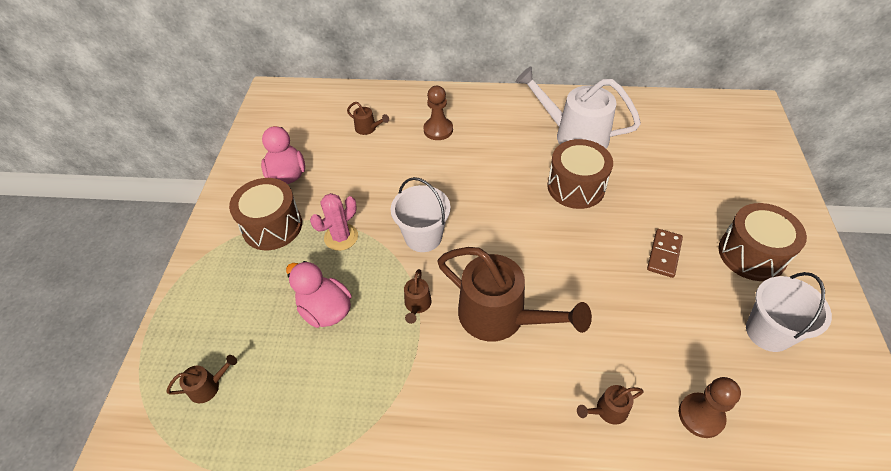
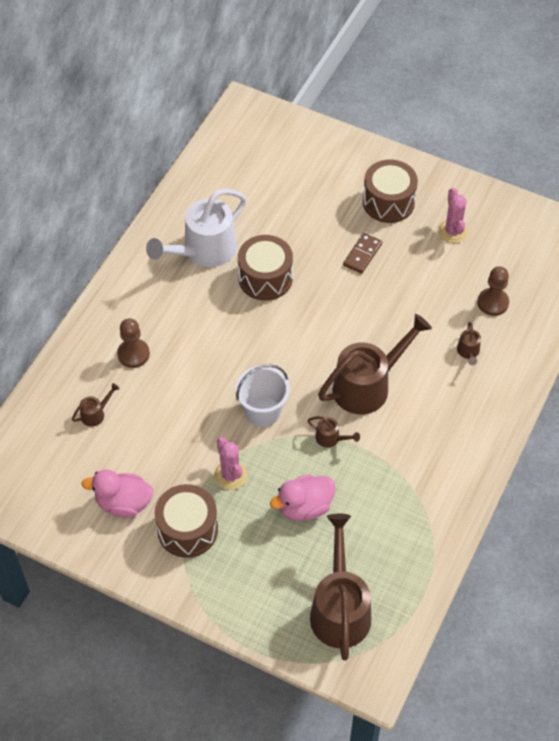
camera: 70 degrees left, 5 degrees up
(209, 386) = (339, 608): brown watering can -> brown watering can, size x2.38
(664, 254) = (362, 254): brown domino -> brown domino turned 75 degrees clockwise
(768, 332) = (452, 231): white bucket -> pink cactus

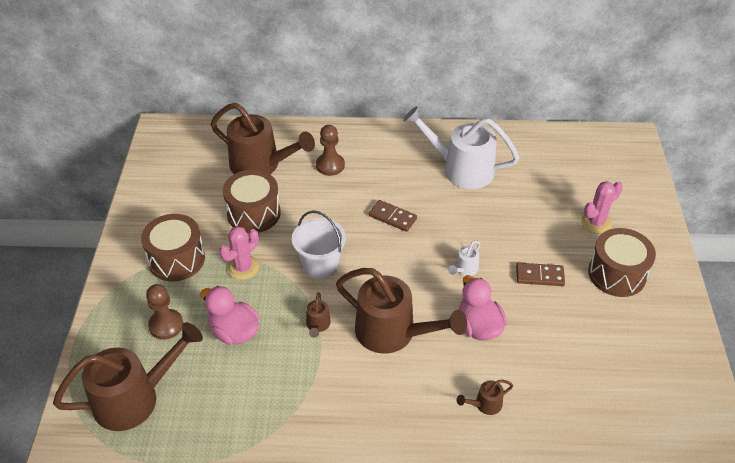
camera: 65 degrees right, 10 degrees down
(96, 413) = (261, 165): brown watering can -> brown watering can, size x2.38
(123, 503) = (185, 211): pink duck -> pink duck (478, 327)
(234, 331) = (392, 217): none -> brown domino
(265, 278) = (462, 217): brown drum -> brown drum (253, 213)
(327, 304) = (464, 270): none -> white watering can
(452, 231) = (625, 338): pink cactus -> pink cactus (596, 222)
(493, 303) = (562, 406): brown pawn -> brown pawn (166, 325)

